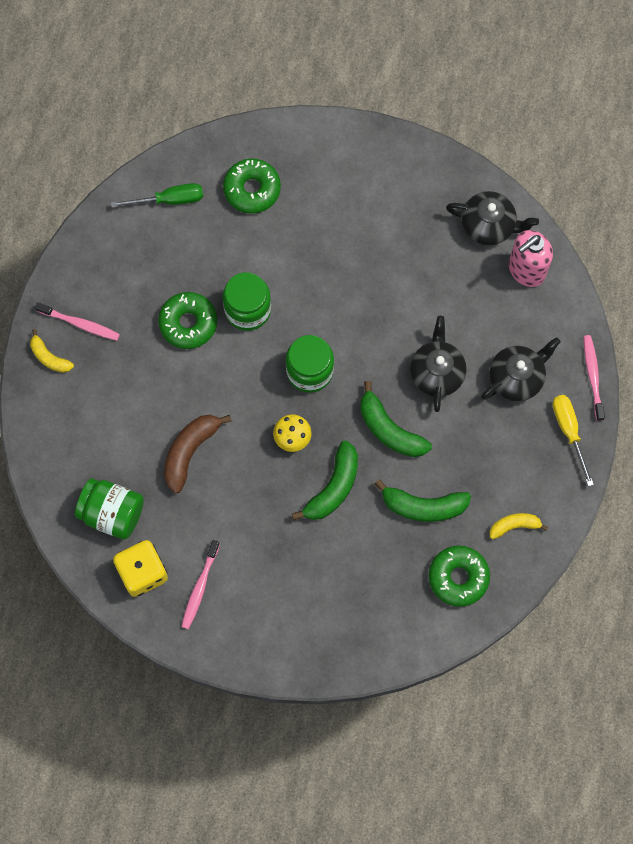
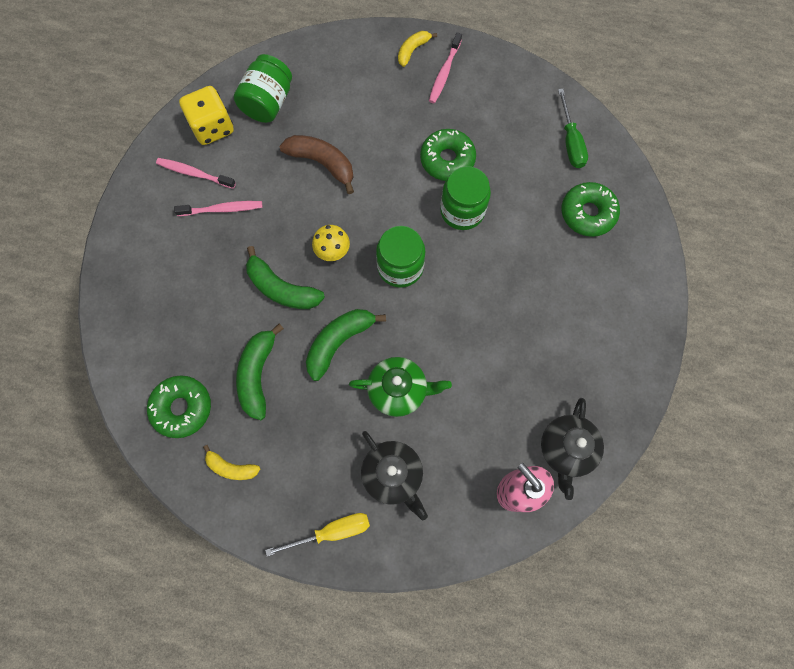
camera: 90 degrees right, 0 degrees up
(436, 372) = (399, 390): black teapot -> green teapot
(514, 525) = (231, 467): yellow banana -> yellow banana turned 120 degrees clockwise
(592, 376) = (395, 561): pink toothbrush -> pink toothbrush (222, 209)

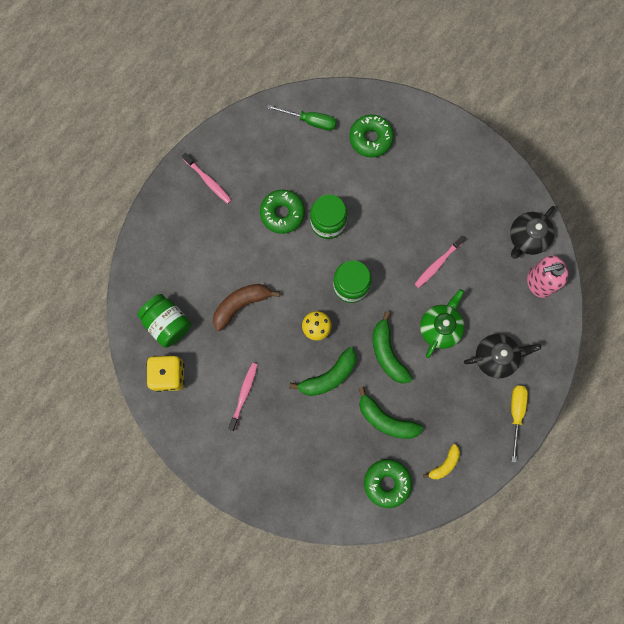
camera: 65 degrees left, 5 degrees up
(194, 173) = (203, 404): pink toothbrush -> pink toothbrush (437, 264)
(412, 50) = (176, 195): yellow banana -> none
(566, 449) = (527, 238): black teapot -> black teapot turned 90 degrees clockwise

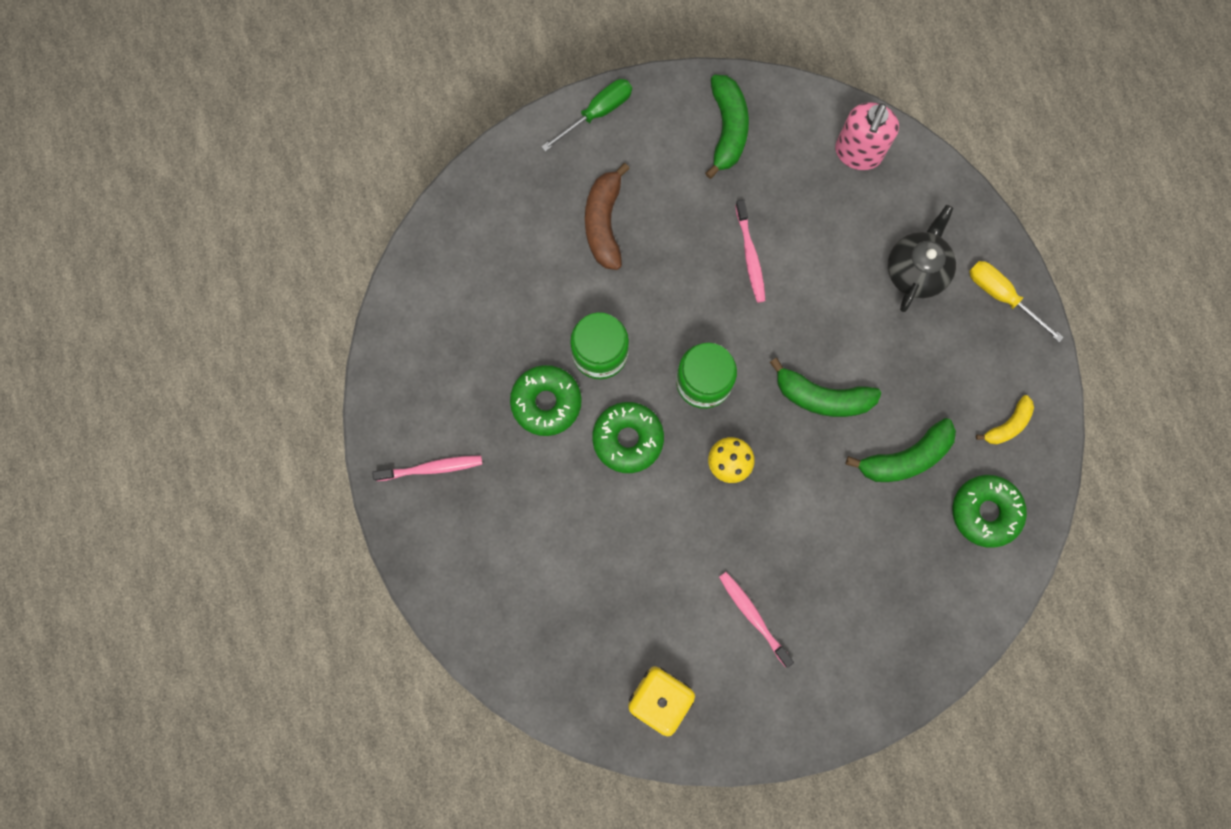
camera: 55 degrees left, 0 degrees up
(168, 323) = (589, 653): green jar -> none
(241, 304) = (631, 539): brown banana -> brown banana (604, 223)
(310, 121) = (447, 281): green screwdriver -> green screwdriver (597, 113)
(329, 376) = (802, 491): green banana -> green banana (727, 129)
(371, 138) = (527, 222): green donut -> green donut (628, 439)
(440, 327) = (833, 310): green teapot -> none
(444, 464) = (1008, 425): yellow banana -> yellow banana turned 60 degrees clockwise
(527, 238) = (793, 127): black teapot -> none

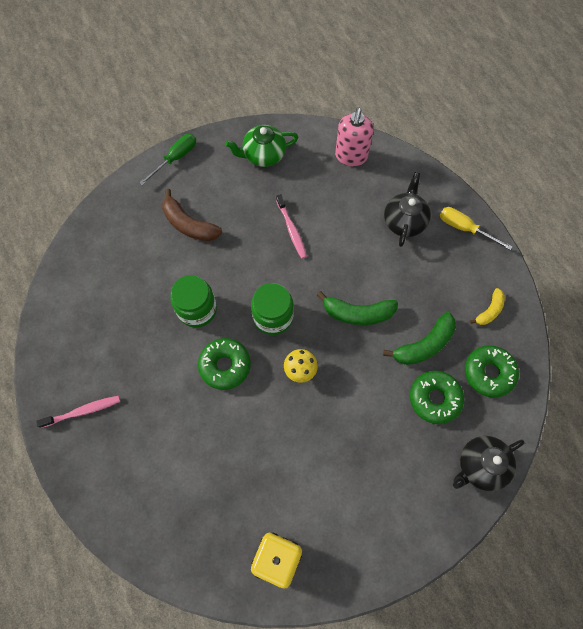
camera: 10 degrees left, 10 degrees down
(546, 402) = (163, 350): green donut -> green donut (434, 398)
(604, 223) = (189, 224): brown banana -> brown banana turned 45 degrees counterclockwise
(727, 129) = (263, 155): green banana -> green teapot
(753, 616) = (337, 480): pink toothbrush -> none
(944, 632) = (480, 466): none -> black teapot

